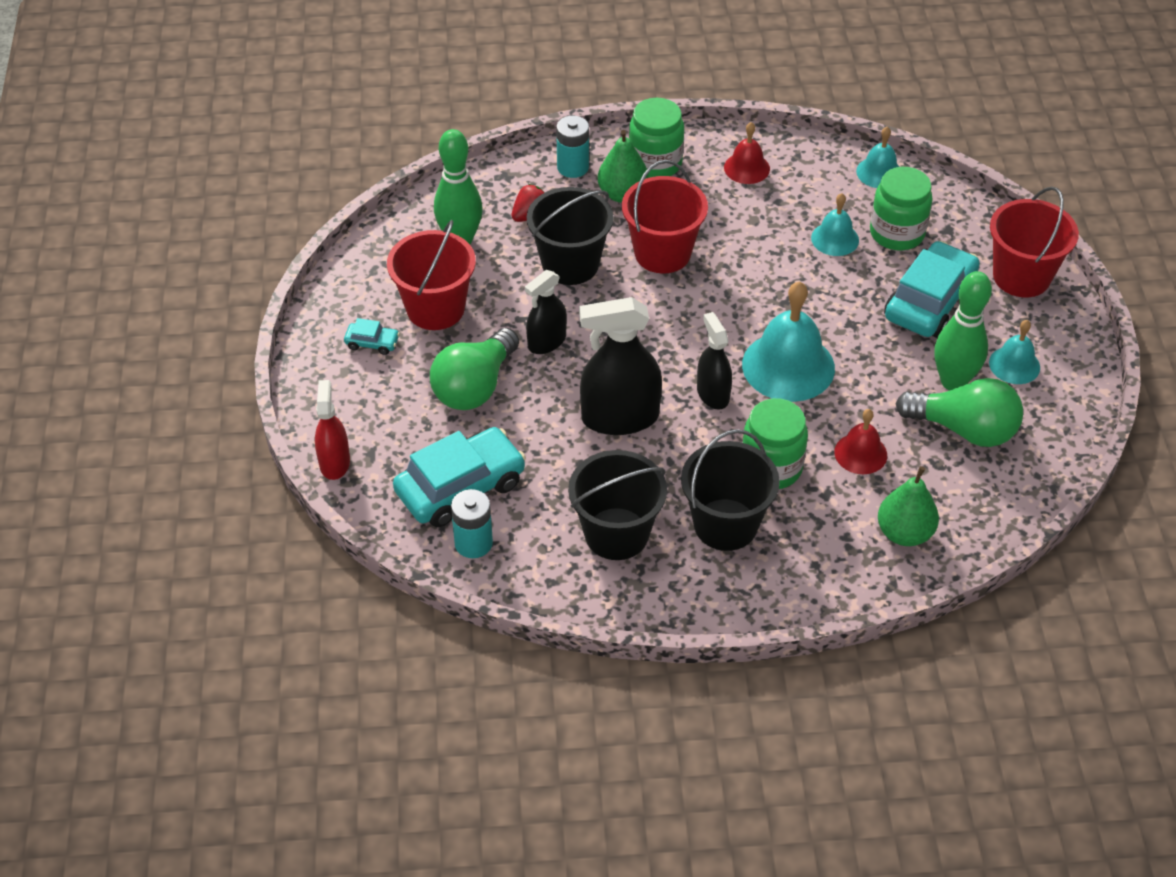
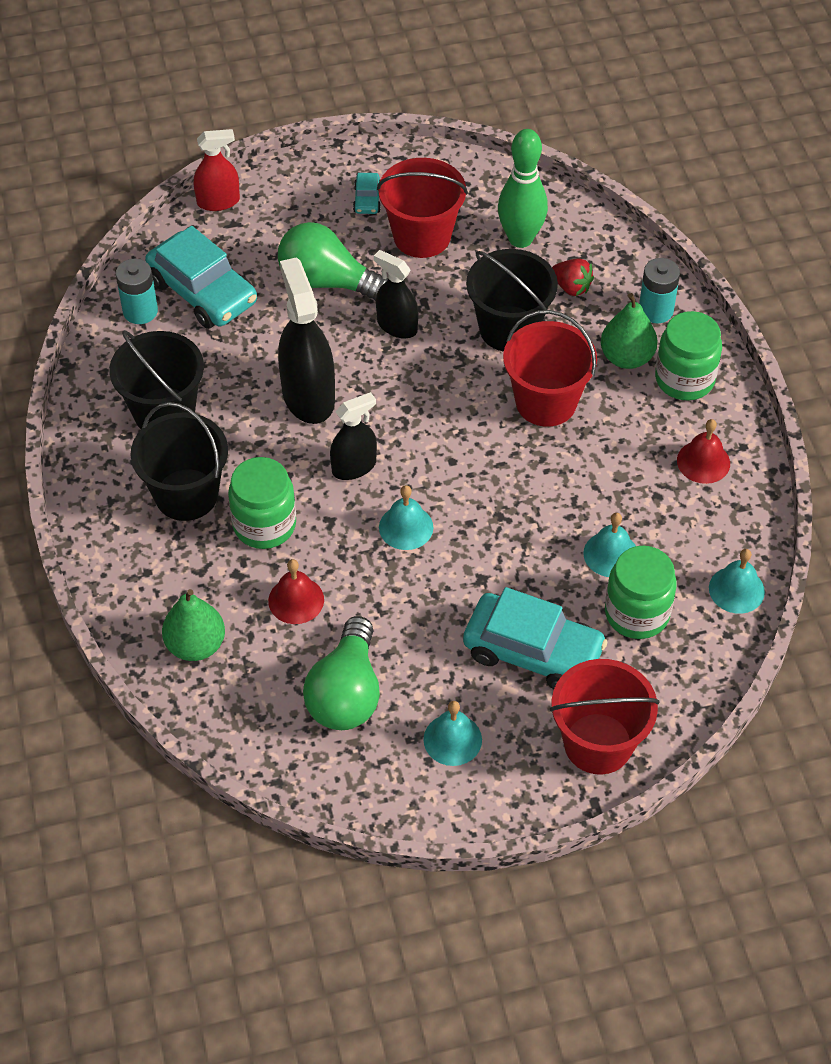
camera: 80 degrees right, 5 degrees up
(788, 366) = (406, 527): turquoise bell -> turquoise bell, size x0.55
(953, 381) = (414, 680): green bowling pin -> none

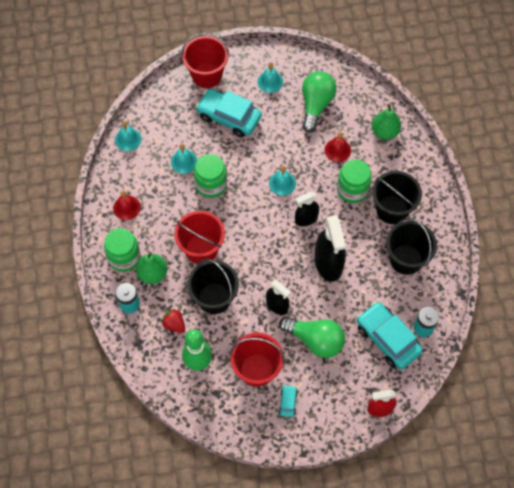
camera: 175 degrees left, 10 degrees up
(637, 613) = (177, 131): green jar -> green jar (211, 185)

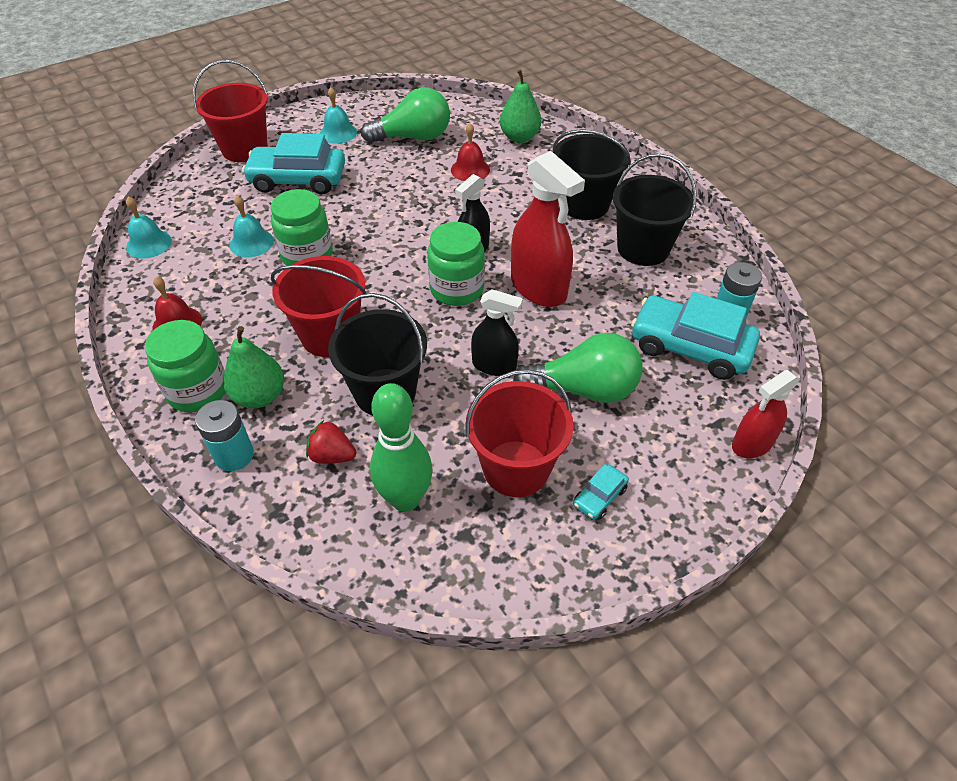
camera: 25 degrees left, 15 degrees down
(282, 183) = (414, 223): turquoise bell -> none
(288, 402) = (599, 497): turquoise car -> turquoise car turned 120 degrees counterclockwise
(316, 105) = (413, 137): green light bulb -> green light bulb turned 90 degrees clockwise
(328, 263) = (538, 288): black spray bottle -> red spray bottle
(352, 190) = (517, 201): green jar -> green jar (457, 289)

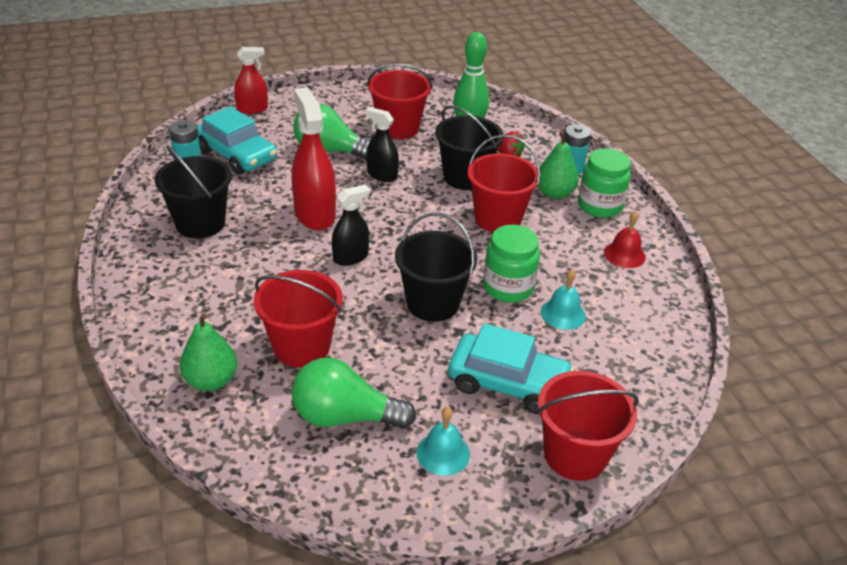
camera: 165 degrees left, 10 degrees down
(149, 244) = (670, 337): turquoise bell -> none
(457, 289) = (383, 228): green jar -> none
(470, 169) = (301, 347): red bell -> red bucket
(584, 204) = (213, 275): black bucket -> black bucket (433, 303)
(599, 497) = (358, 109): turquoise car -> none

